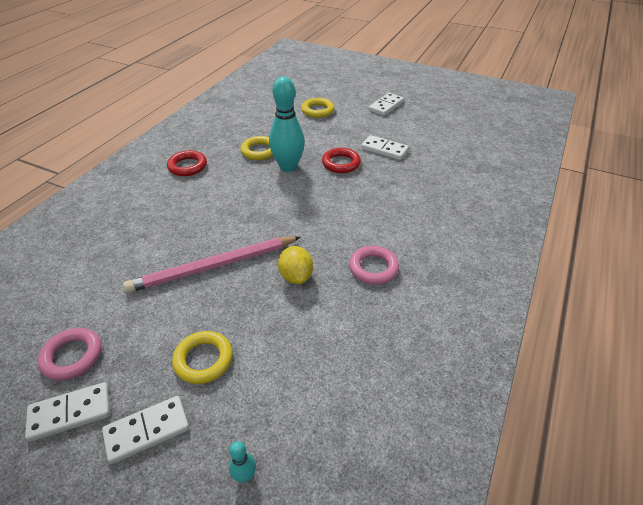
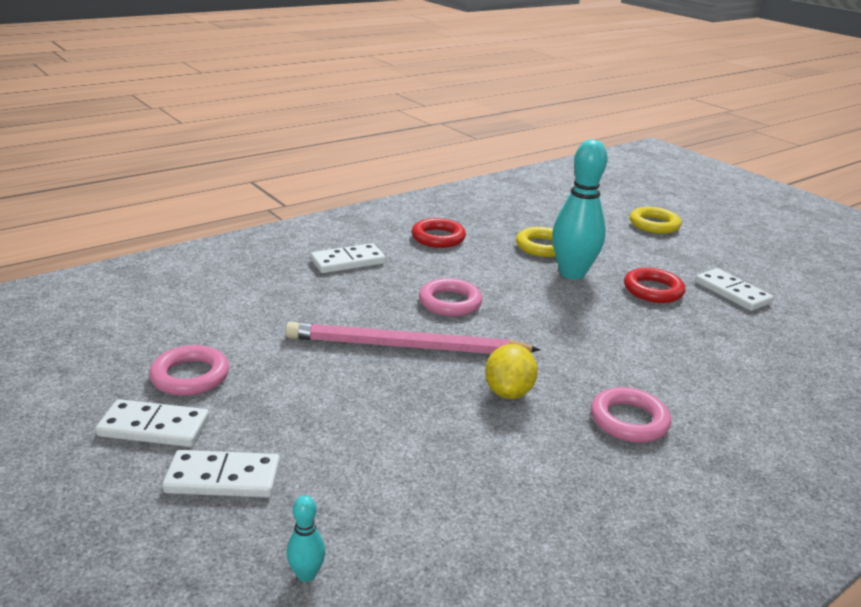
camera: 25 degrees right, 15 degrees down
(203, 360) = (333, 435): yellow ring -> none
(224, 219) = (450, 302): none -> pink ring
(386, 106) = (766, 244): white domino -> white domino (348, 262)

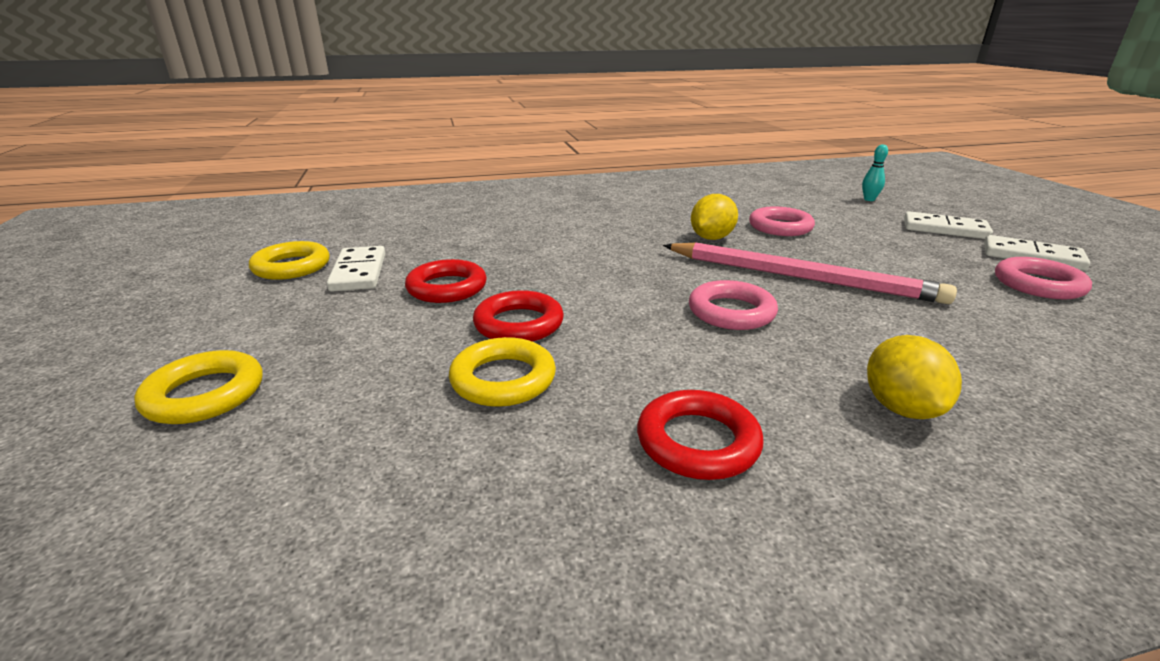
camera: 155 degrees left, 0 degrees up
(348, 262) = (901, 408): white domino -> yellow lemon
(572, 273) = (519, 324): turquoise bowling pin -> red ring
(629, 420) = (629, 216): pink ring -> pink ring (780, 227)
(784, 289) = (292, 266): none -> yellow ring

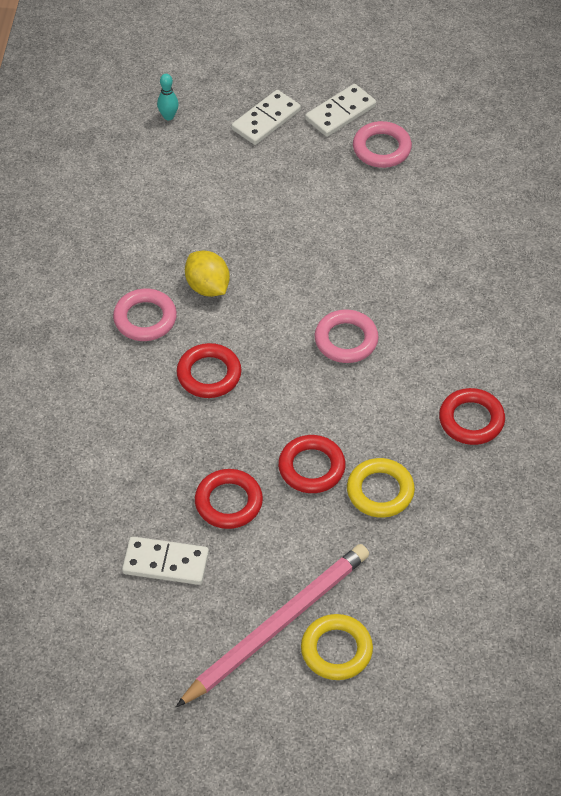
camera: 70 degrees left, 25 degrees up
(292, 266) = (127, 615): yellow ring -> none
(608, 254) = (209, 374): none -> red ring
(780, 227) = (205, 225): pink ring -> pink ring (145, 318)
(799, 277) = (311, 272): pink pencil -> pink pencil (276, 626)
(901, 408) = (477, 320): yellow lemon -> none

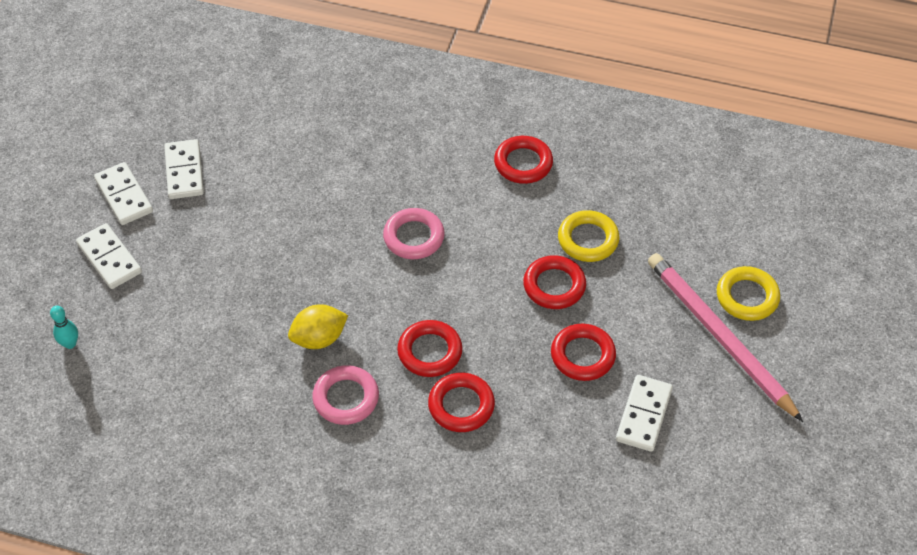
camera: 80 degrees left, 0 degrees up
(151, 408) = (461, 405): none -> red ring
(381, 148) = (184, 171): pink ring -> white domino

